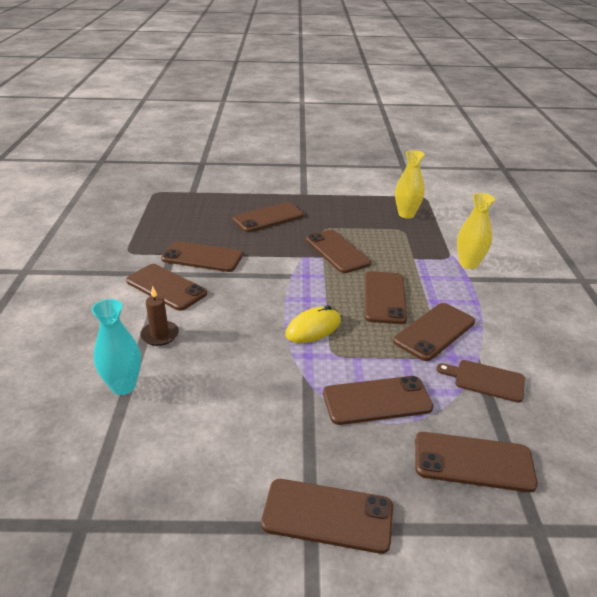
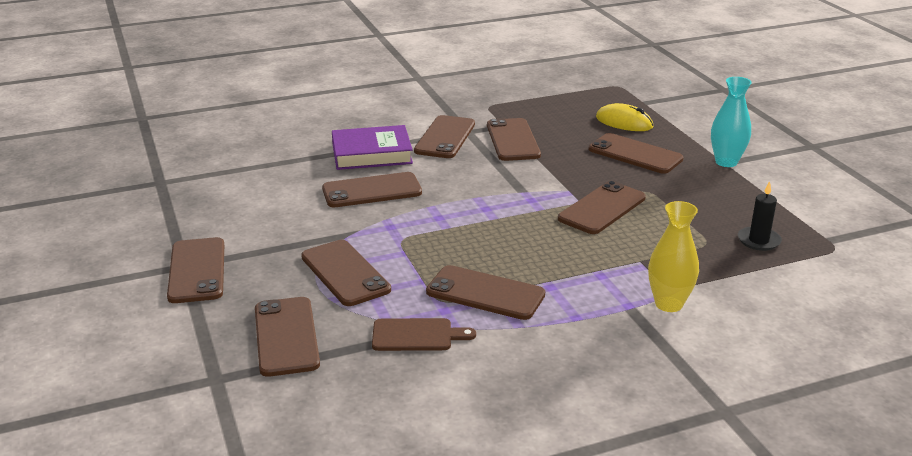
camera: 70 degrees right, 5 degrees down
(123, 386) = (298, 157): turquoise vase -> turquoise vase (726, 162)
(160, 335) = (372, 153): brown candle -> purple book
(313, 328) = (436, 221): yellow mouse -> yellow mouse (624, 122)
(384, 297) = (528, 253): brown phone -> brown phone (372, 191)
(406, 214) = (758, 241): yellow vase -> black candle
(485, 380) = (416, 335): brown cutting board -> brown cutting board turned 90 degrees clockwise

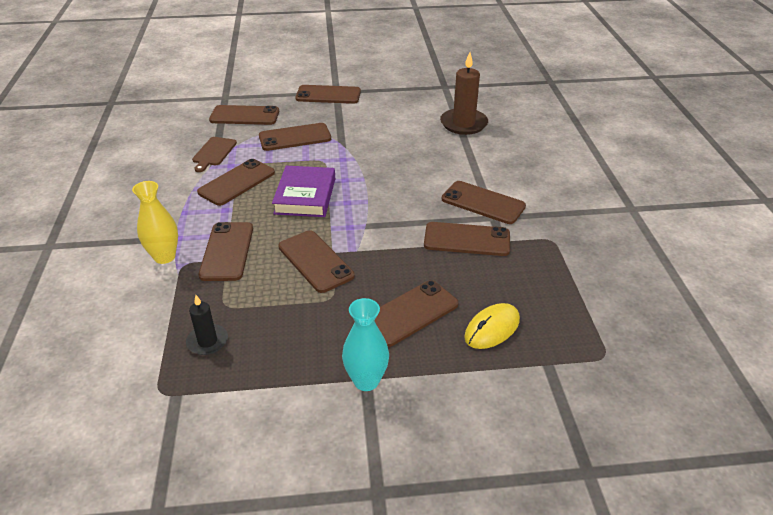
camera: 105 degrees right, 10 degrees up
(272, 160) = (463, 124): none -> brown candle
(372, 153) = (462, 164): purple book -> purple book (305, 196)
(372, 191) = (398, 157): brown phone -> brown phone (227, 251)

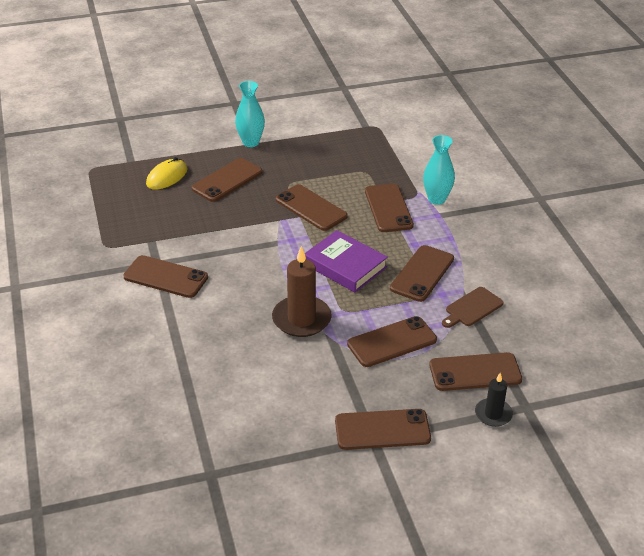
camera: 170 degrees right, 0 degrees up
(164, 257) = (436, 199): yellow vase -> turquoise vase
(207, 341) = (364, 151): black candle -> black candle (493, 414)
(213, 153) = (472, 308): brown cutting board -> brown cutting board turned 135 degrees counterclockwise
(305, 196) = (345, 266): purple book -> purple book turned 45 degrees counterclockwise
(463, 124) = (182, 391): brown candle -> brown candle (301, 319)
(467, 240) = (183, 239): brown phone -> none

